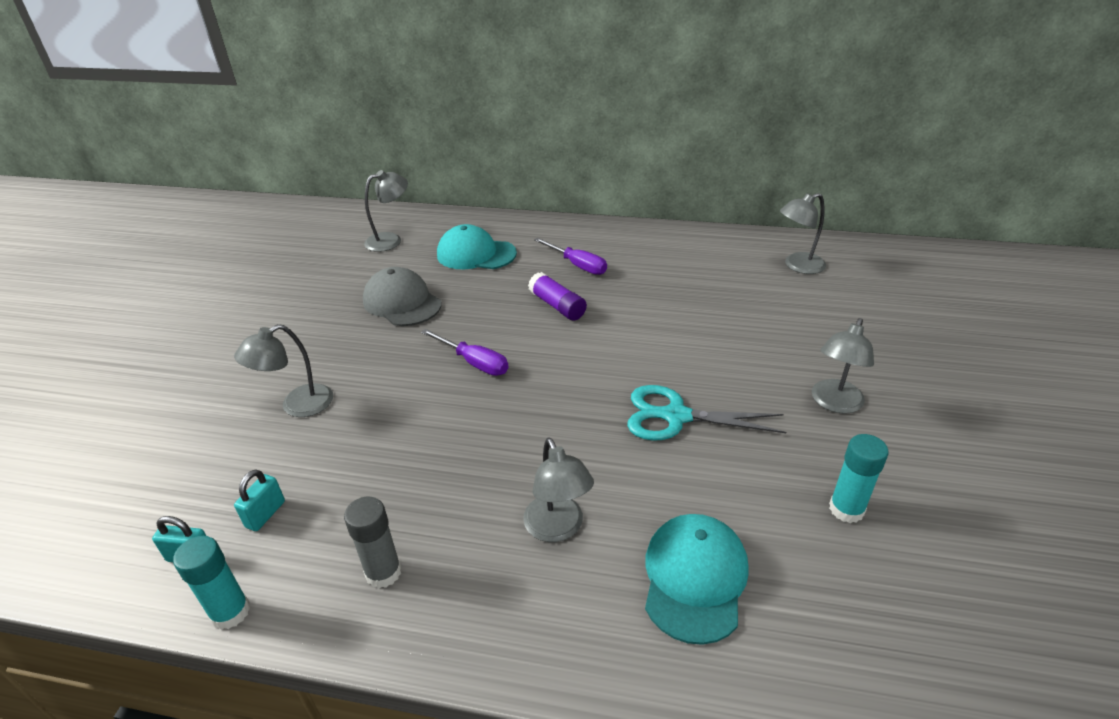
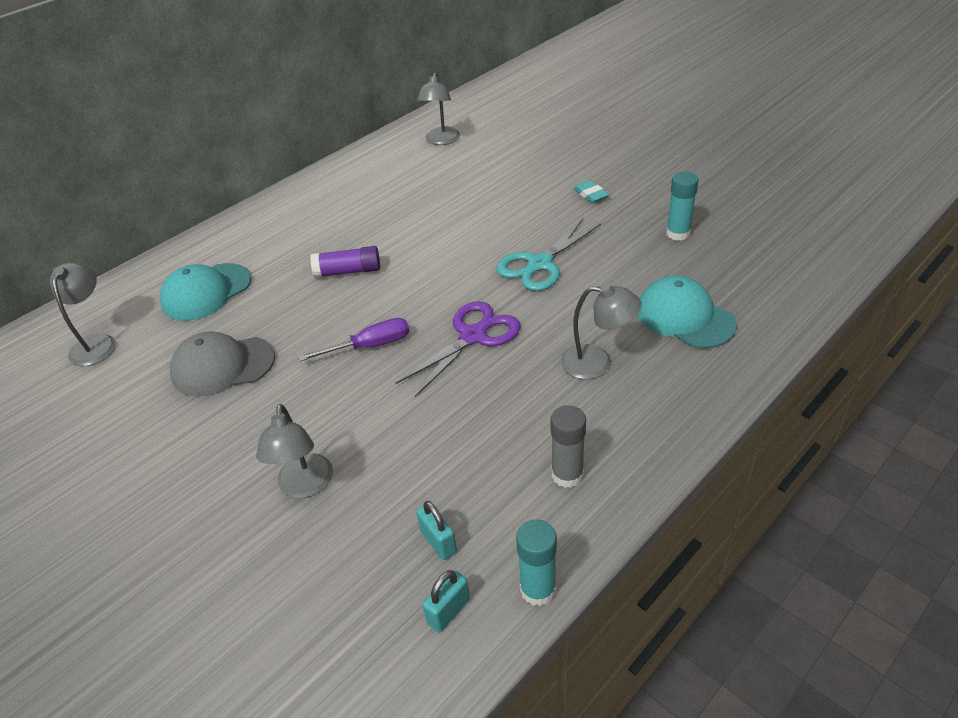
camera: 55 degrees left, 5 degrees up
(531, 418) = (473, 336): none -> purple scissors
(577, 265) = (305, 239): purple screwdriver -> none
(834, 403) = (591, 194): grey lamp -> turquoise eraser

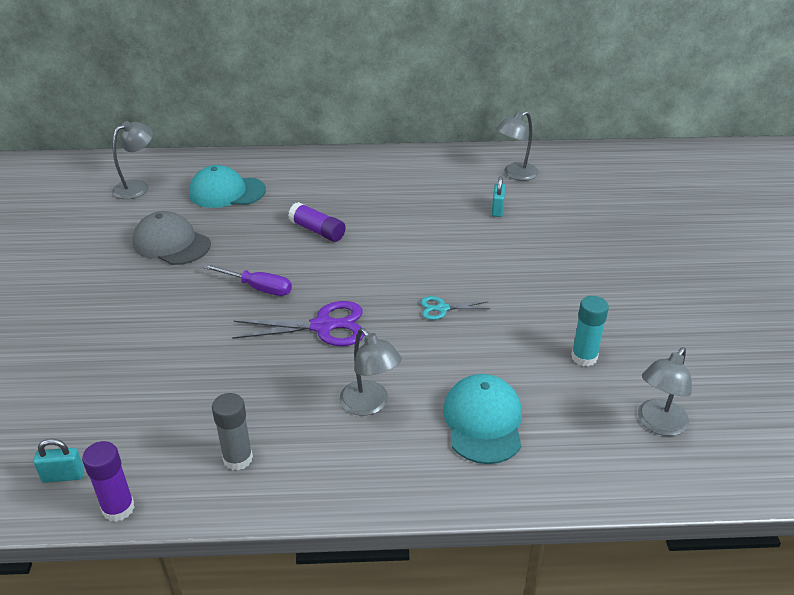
camera: 40 degrees right, 5 degrees down
(305, 486) = (107, 345): grey lamp -> grey lamp (658, 424)
(438, 542) = (116, 434): turquoise padlock -> turquoise padlock (497, 210)
(538, 589) = (118, 508): turquoise glue stick -> purple glue stick
(540, 264) = (442, 308): turquoise scissors -> turquoise scissors, size x0.54
(591, 194) = (563, 282): turquoise eraser -> none

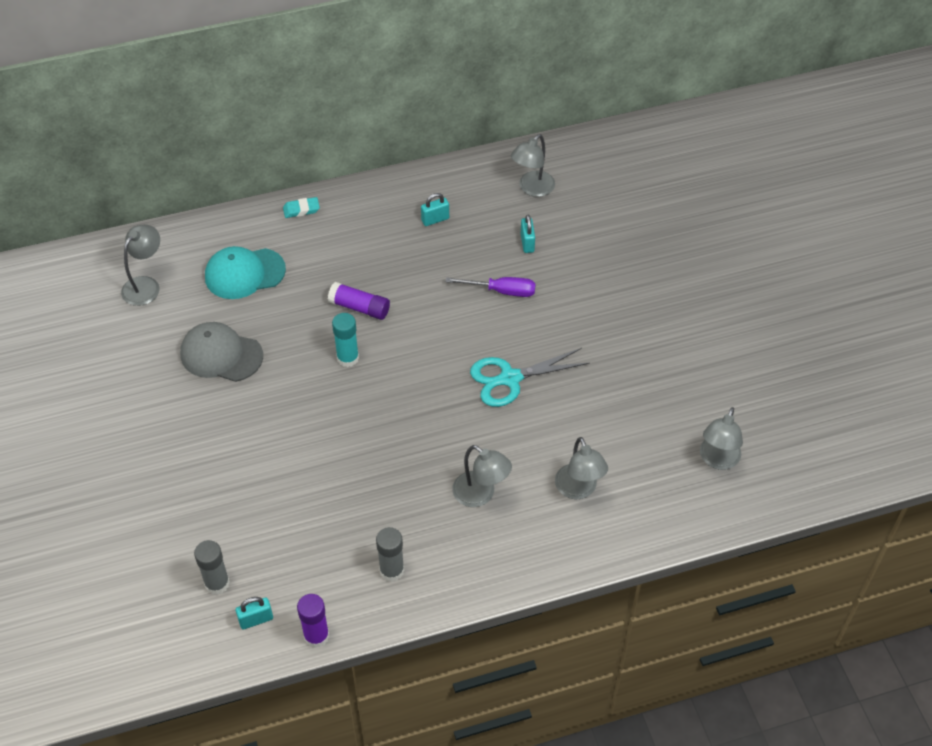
camera: 15 degrees left, 15 degrees up
(46, 430) = (217, 583): none -> grey glue stick
(258, 288) = (331, 391): purple screwdriver -> purple screwdriver (501, 291)
(300, 159) = (301, 209): none -> turquoise eraser
(323, 326) = (410, 422): purple scissors -> none
(416, 182) = (435, 219): none -> turquoise padlock
(442, 308) = (510, 378): turquoise scissors -> turquoise scissors, size x1.85
(483, 422) = (578, 489): turquoise cap -> grey lamp
(584, 357) = (646, 405): turquoise glue stick -> turquoise glue stick (348, 358)

